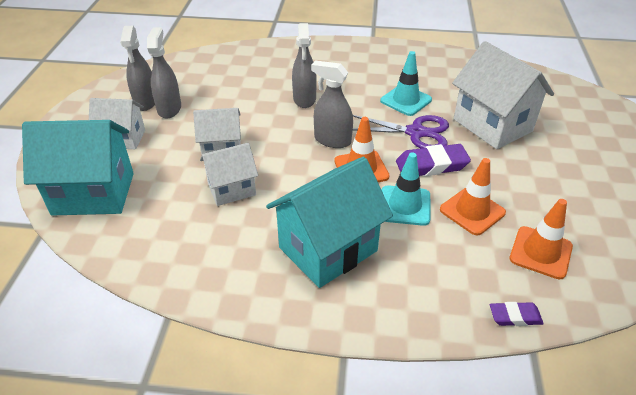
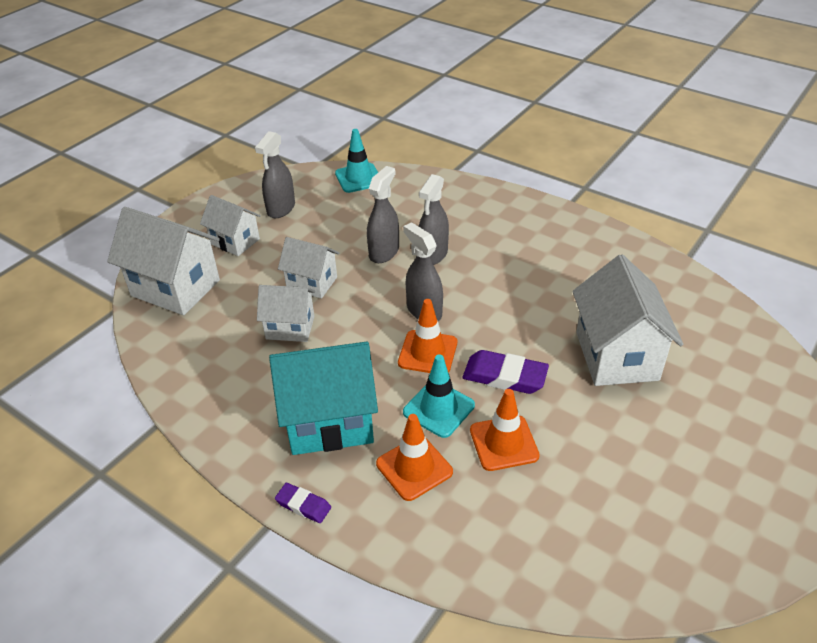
camera: 30 degrees right, 0 degrees up
(93, 194) = (175, 288): turquoise house -> white house
(169, 109) = (296, 223): grey spray bottle -> grey spray bottle (384, 252)
(406, 100) = (541, 292): turquoise traffic cone -> turquoise traffic cone (358, 178)
(415, 132) = (519, 333): purple scissors -> none
(515, 316) = (450, 566): purple eraser -> purple eraser (303, 505)
(540, 252) = (538, 517): orange traffic cone -> orange traffic cone (414, 468)

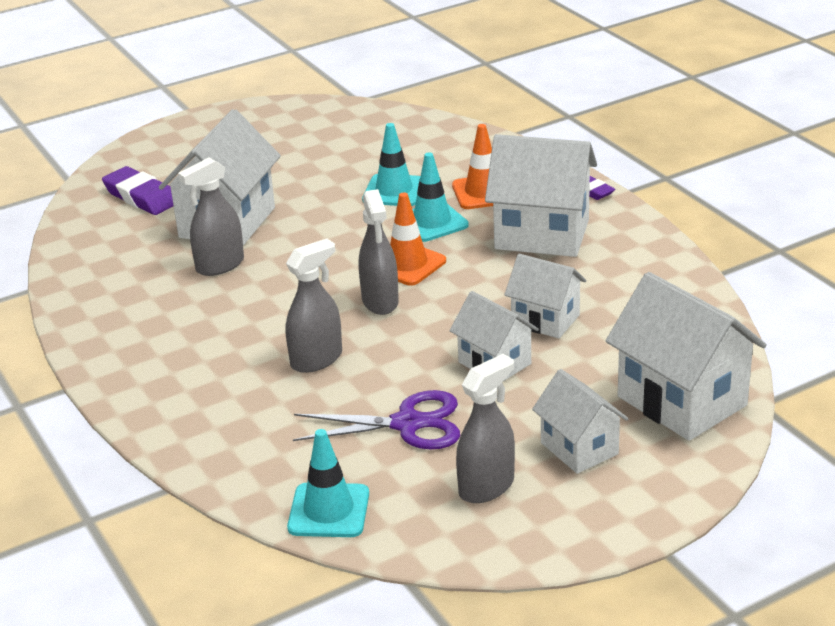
camera: 155 degrees left, 10 degrees down
(329, 421) = (542, 235): turquoise house -> white house
(346, 230) = (407, 424): none -> purple scissors
(384, 252) = (376, 378): grey spray bottle -> grey spray bottle (219, 265)
(504, 376) = (349, 231): purple eraser -> purple eraser (141, 197)
(504, 443) = (394, 191): orange traffic cone -> turquoise traffic cone

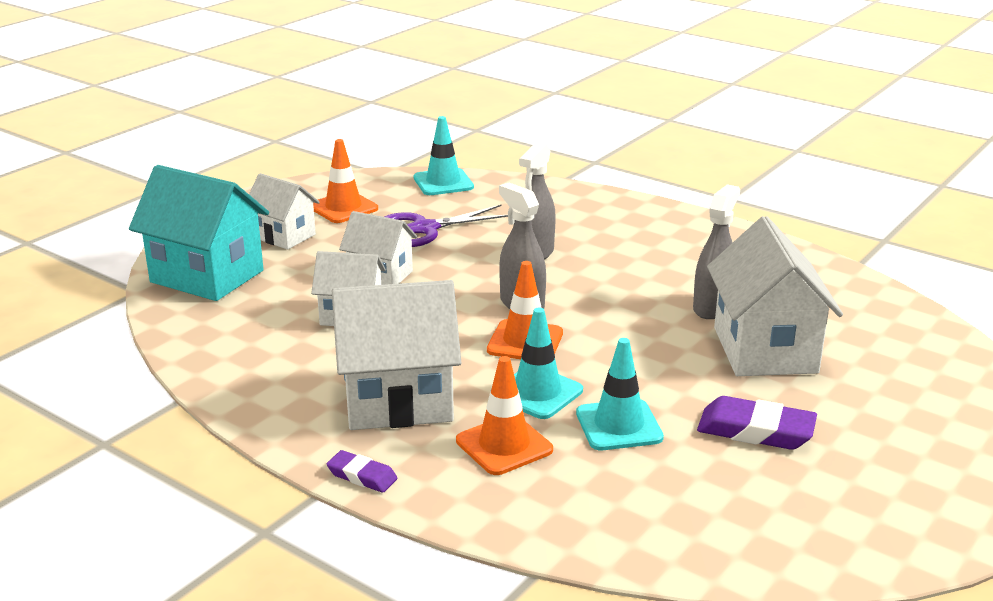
camera: 155 degrees right, 5 degrees down
(141, 197) = (902, 361): purple eraser -> purple eraser (755, 431)
(487, 487) = (343, 208): grey spray bottle -> orange traffic cone
(682, 401) = (207, 276): white house -> turquoise house

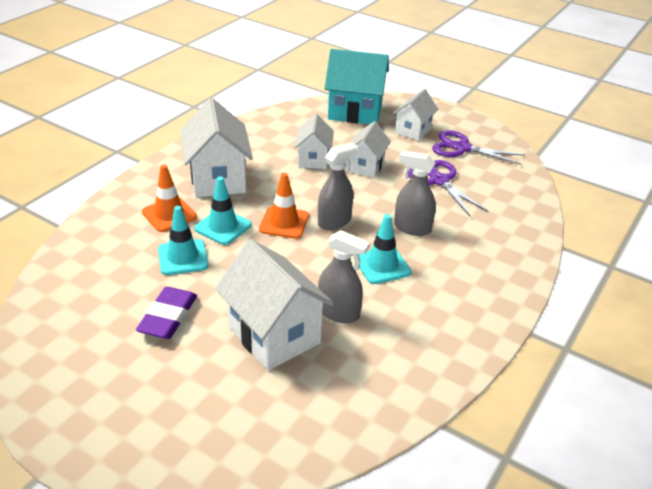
camera: 85 degrees right, 10 degrees up
(207, 276) = (355, 112): turquoise house -> turquoise house turned 75 degrees clockwise
(343, 208) = (462, 148): orange traffic cone -> purple scissors
(362, 476) = (150, 172): purple eraser -> none
(443, 182) = (522, 186): turquoise traffic cone -> turquoise traffic cone (382, 265)
(764, 350) = (274, 334): white house -> white house turned 60 degrees clockwise

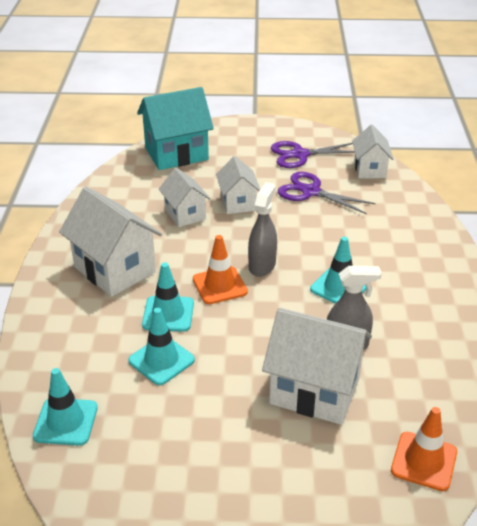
camera: 30 degrees left, 0 degrees up
(75, 268) = (66, 422): none -> turquoise traffic cone
(168, 317) = (207, 423): purple eraser -> none
(169, 215) = (104, 325): orange traffic cone -> orange traffic cone (424, 461)
(412, 228) = (330, 243): grey spray bottle -> none
(413, 130) = (244, 153): white house -> white house (370, 169)

